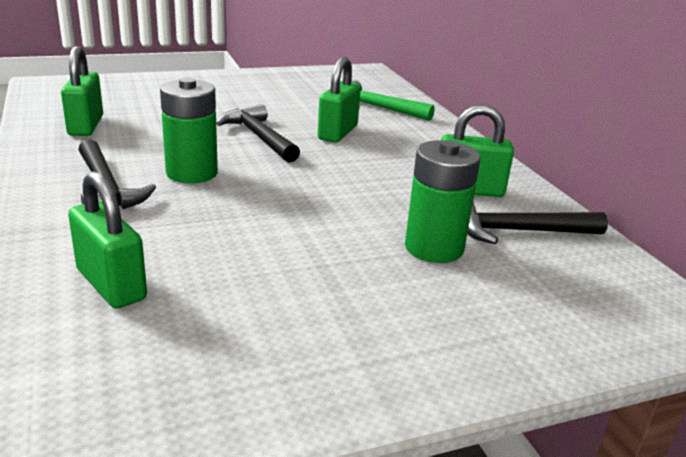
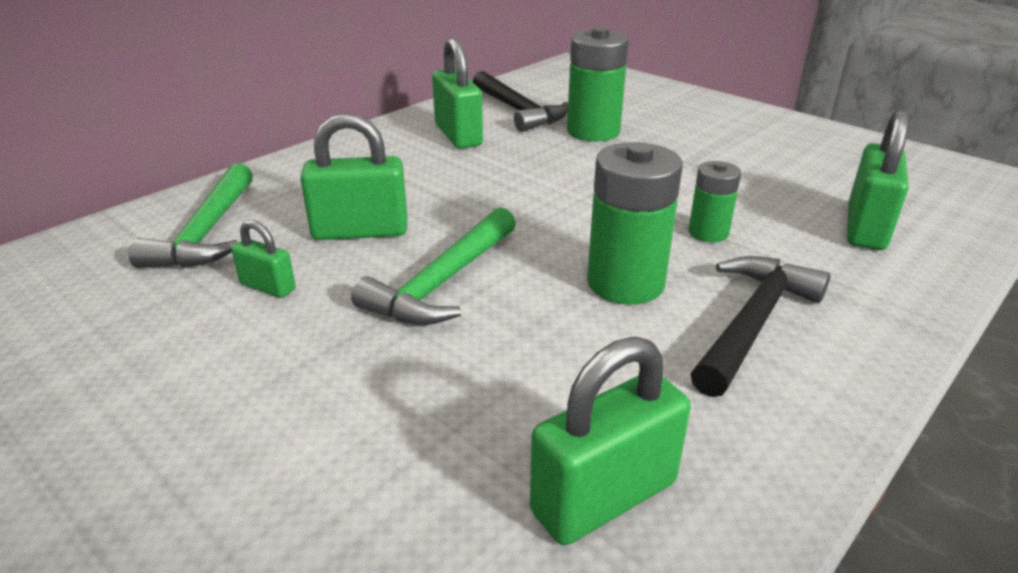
camera: 115 degrees left, 5 degrees up
(202, 218) = (708, 233): none -> green battery
(259, 137) = (442, 282): black hammer -> green hammer
(304, 109) = (268, 287): none -> green padlock

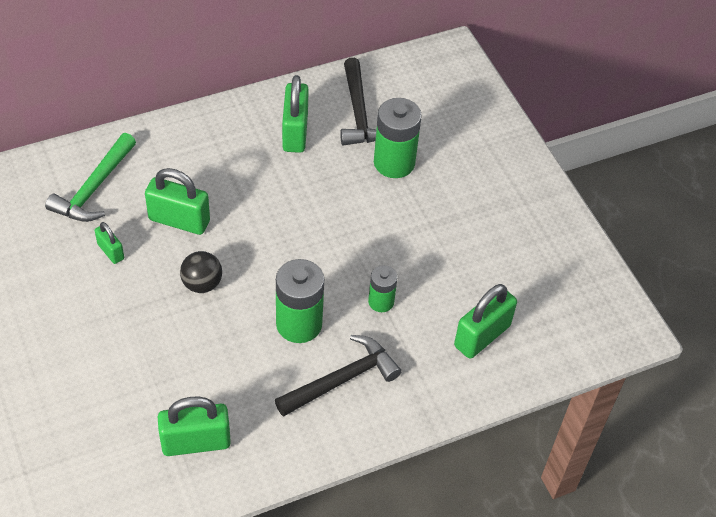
camera: 20 degrees right, 20 degrees up
(442, 282) = (202, 284): green hammer -> black ball

